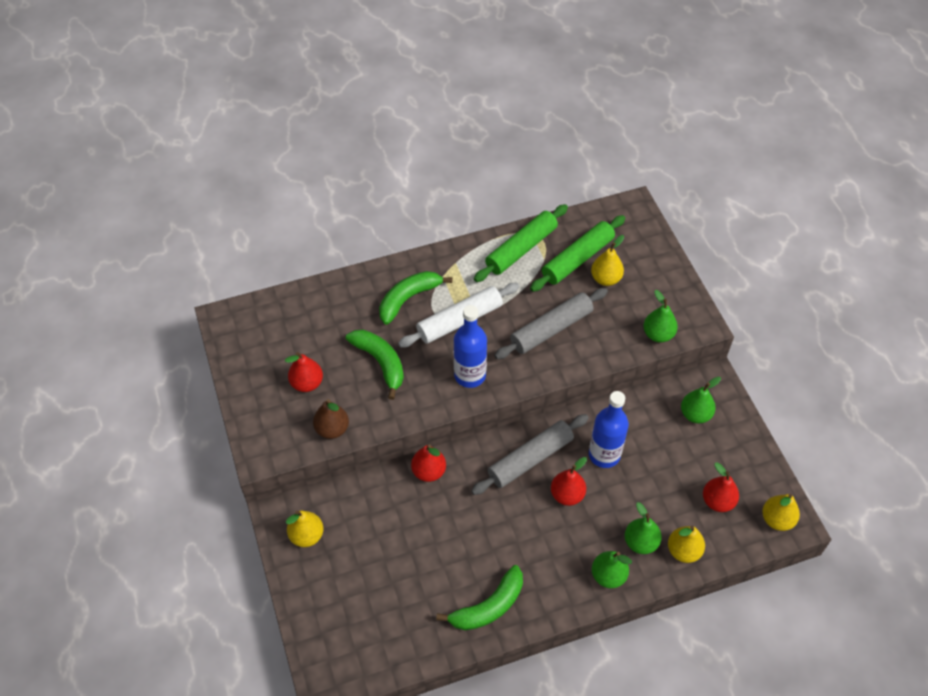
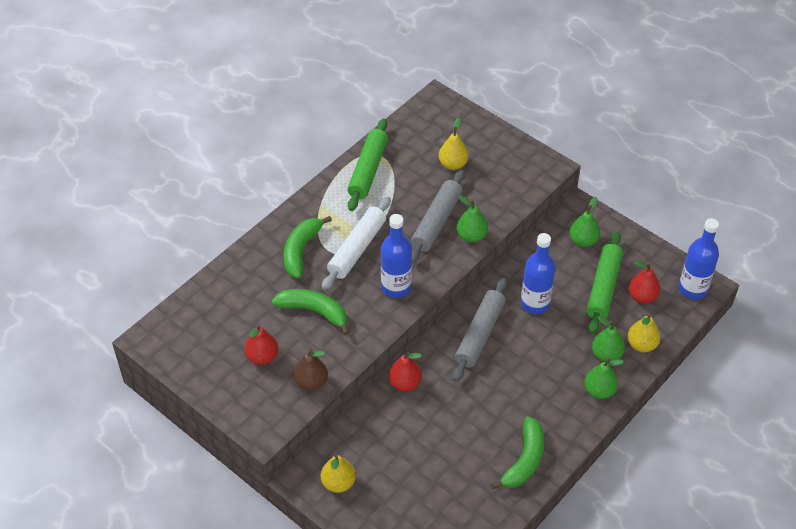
camera: 30 degrees left, 5 degrees down
(567, 495) = (527, 347): red pear -> none
(577, 259) = (420, 159): green rolling pin -> green rolling pin (603, 287)
(658, 334) = (523, 189): green pear -> green pear (471, 236)
(777, 519) = (692, 289): yellow pear -> blue bottle

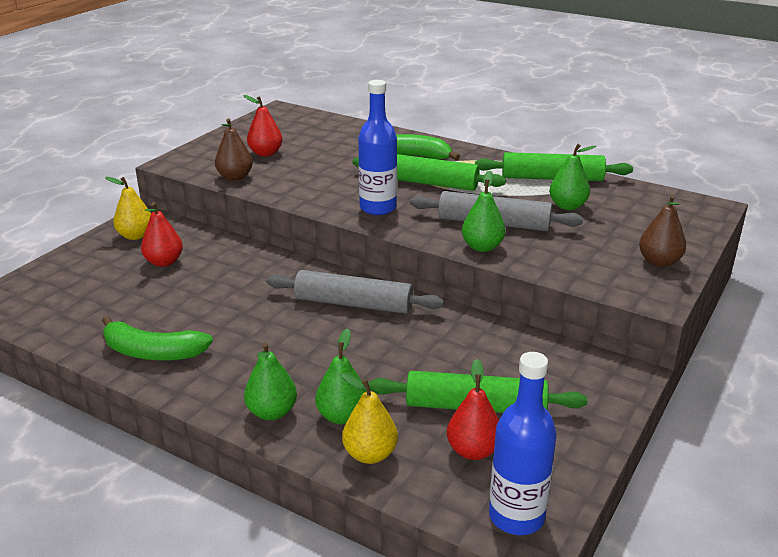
camera: 80 degrees right, 20 degrees down
(314, 311) = (329, 170): green banana -> none
(357, 249) = (427, 183): white rolling pin -> green rolling pin
(405, 383) = (269, 260): red pear -> red pear (164, 262)
(453, 164) = (601, 226): yellow pear -> none
(507, 151) = (659, 262): none -> brown pear
(535, 303) = (420, 343): blue bottle -> none
(583, 241) = (562, 380): green pear -> green pear (567, 206)

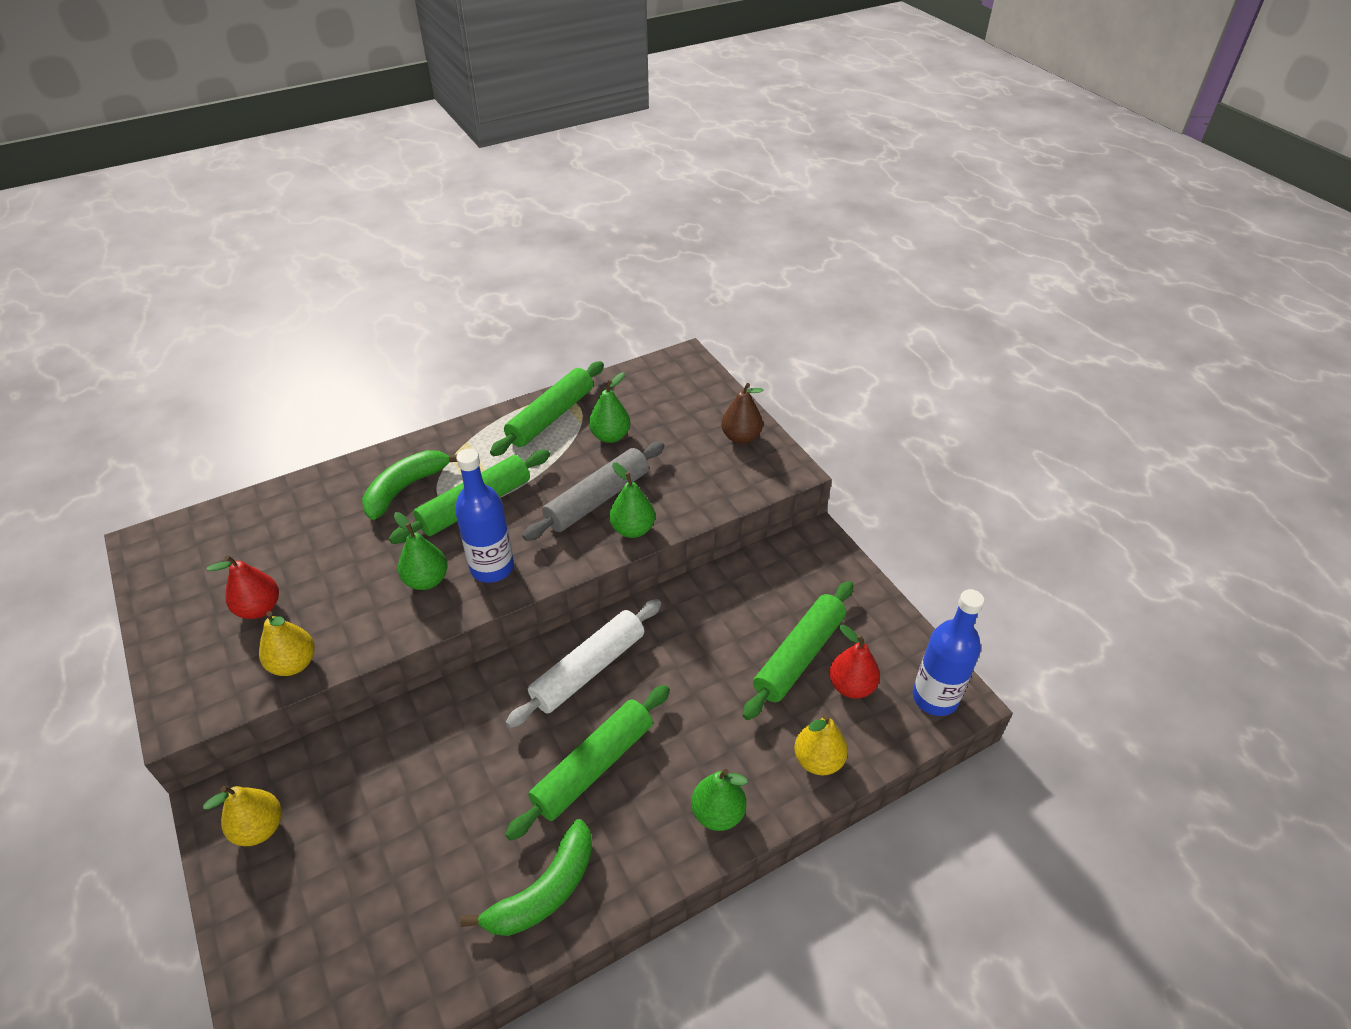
camera: 60 degrees left, 15 degrees up
(164, 262) = (357, 816): red pear -> none
(235, 177) = (293, 664): brown pear -> yellow pear
(269, 336) = (593, 766): none -> green rolling pin
(342, 416) = (756, 758): green pear -> green pear (426, 580)
(353, 304) = (589, 669): grey rolling pin -> white rolling pin

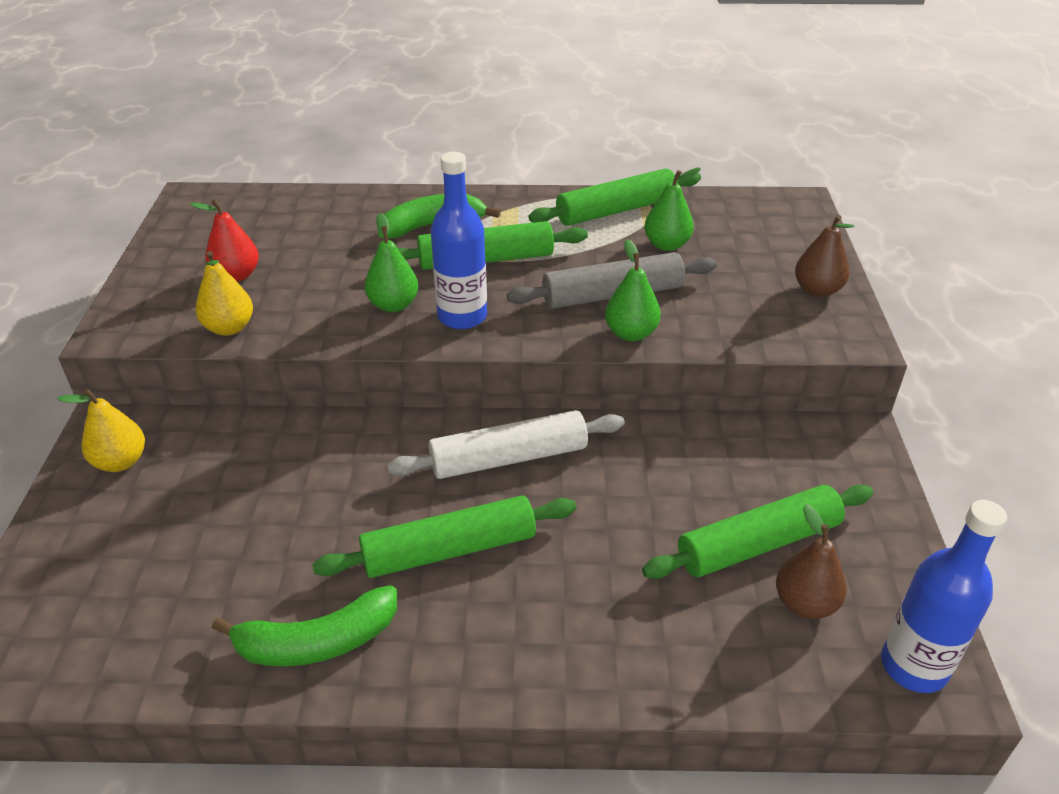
camera: 30 degrees right, 5 degrees down
(718, 813) = (550, 660): green pear -> none
(818, 760) = (709, 663): yellow pear -> none
(851, 686) = (805, 603): red pear -> brown pear

